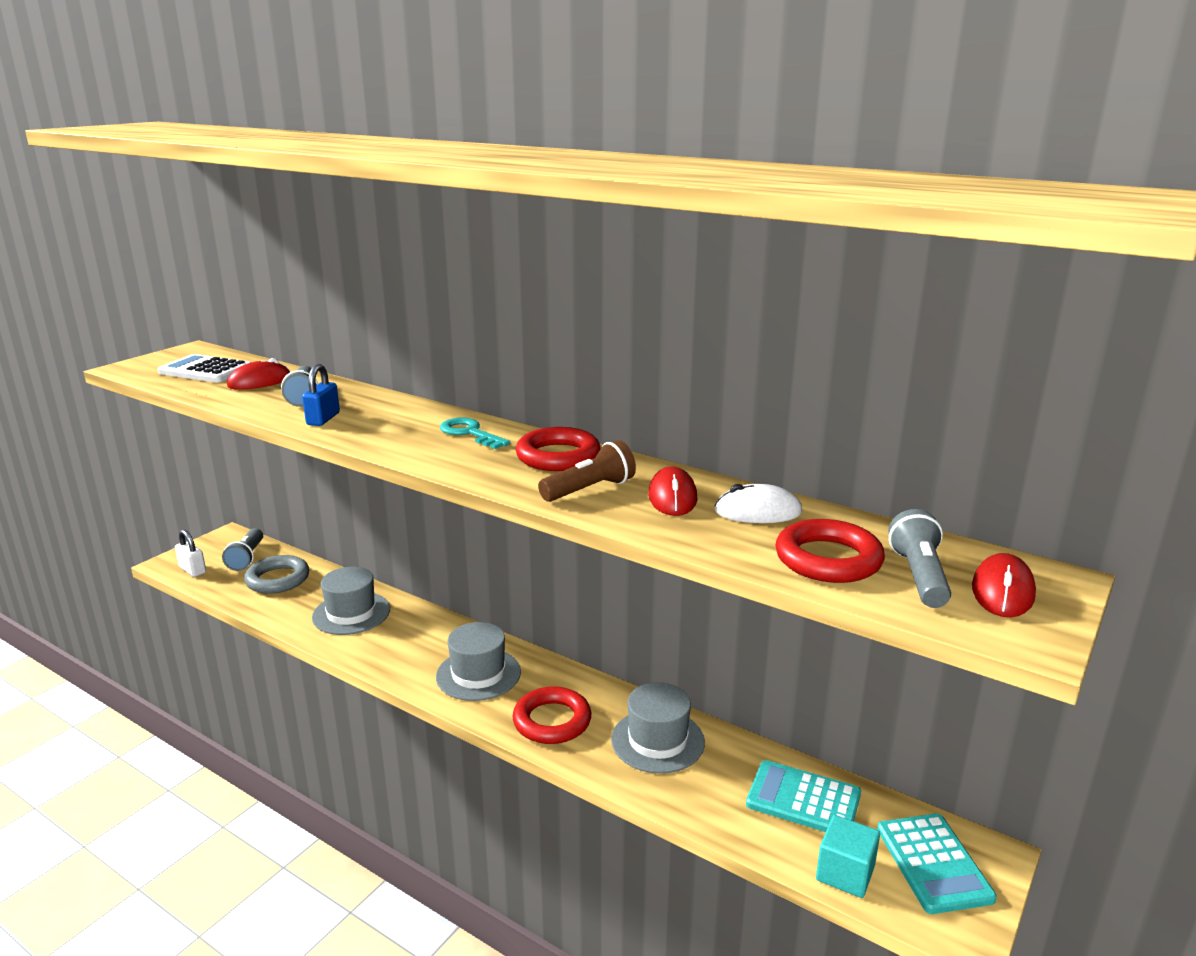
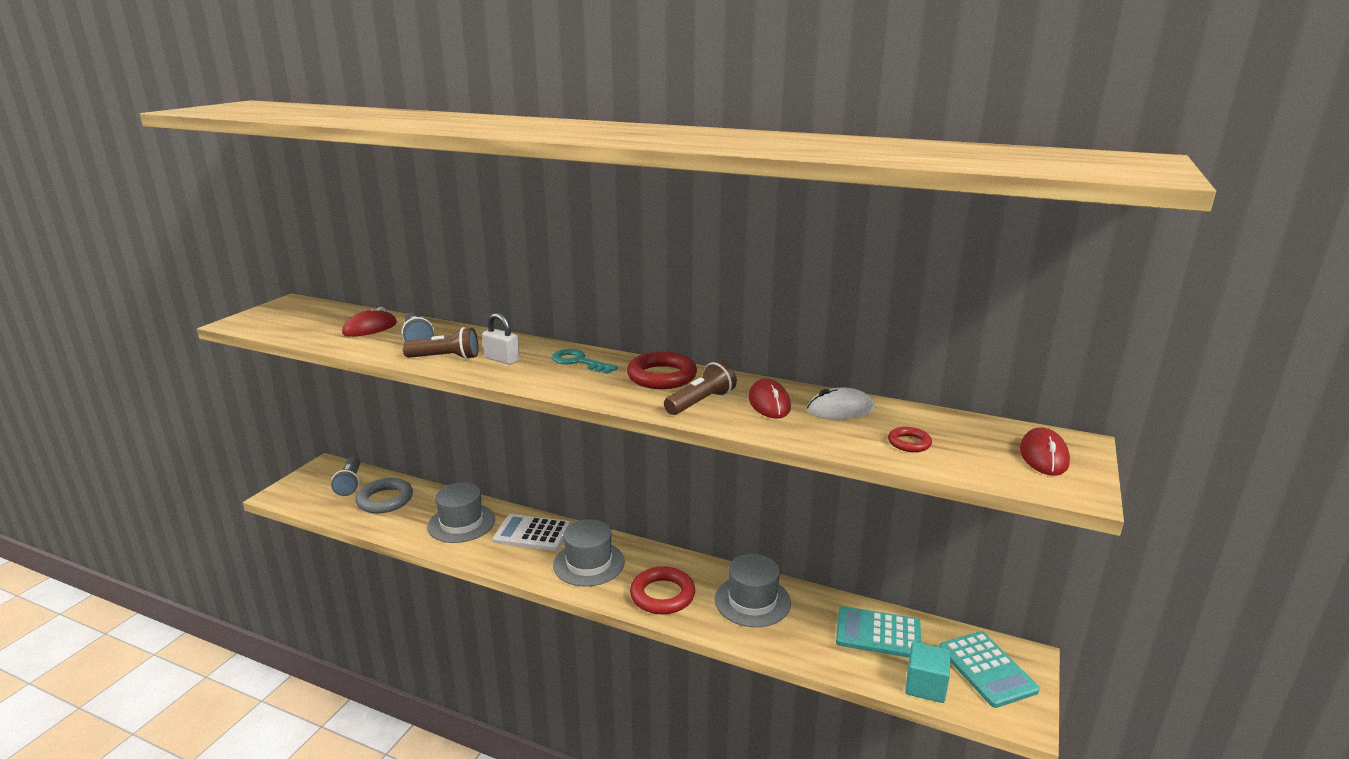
camera: 10 degrees left, 0 degrees up
(192, 570) = (303, 499): white padlock -> white padlock (502, 359)
(206, 370) = (314, 321): white calculator -> white calculator (532, 533)
(323, 419) = (445, 358): blue padlock -> brown flashlight
(828, 559) = (909, 443): red ring -> red ring, size x0.52
(919, 576) = (980, 450): grey flashlight -> none

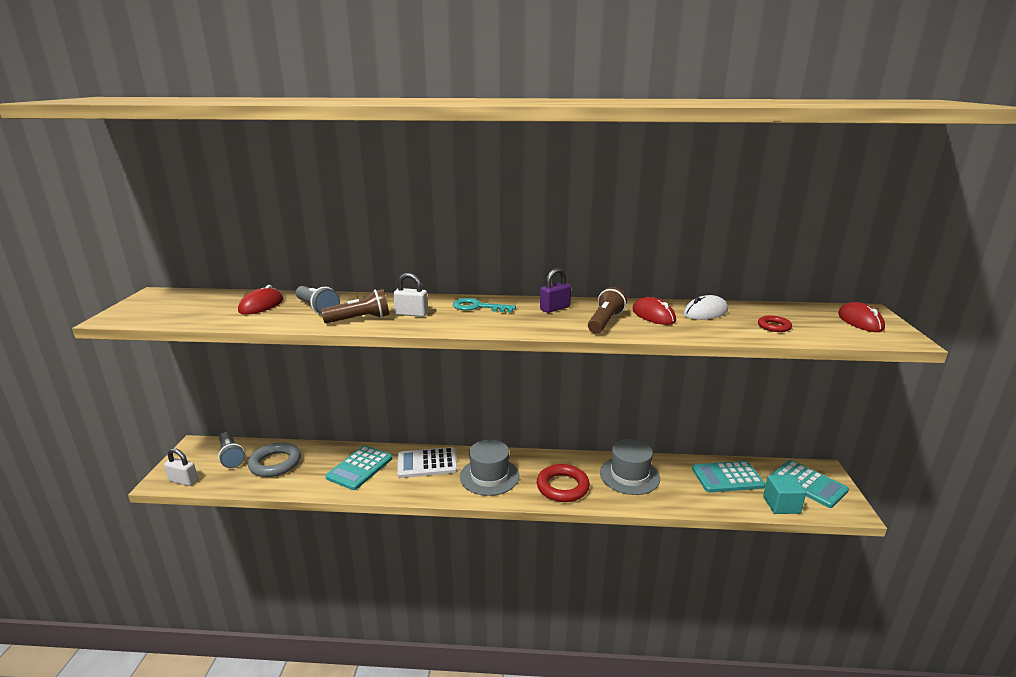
camera: 20 degrees left, 0 degrees up
(295, 499) = (183, 480): none -> white padlock
(461, 523) = (360, 468): grey hat -> turquoise calculator
(662, 376) = (555, 308): red ring -> purple padlock

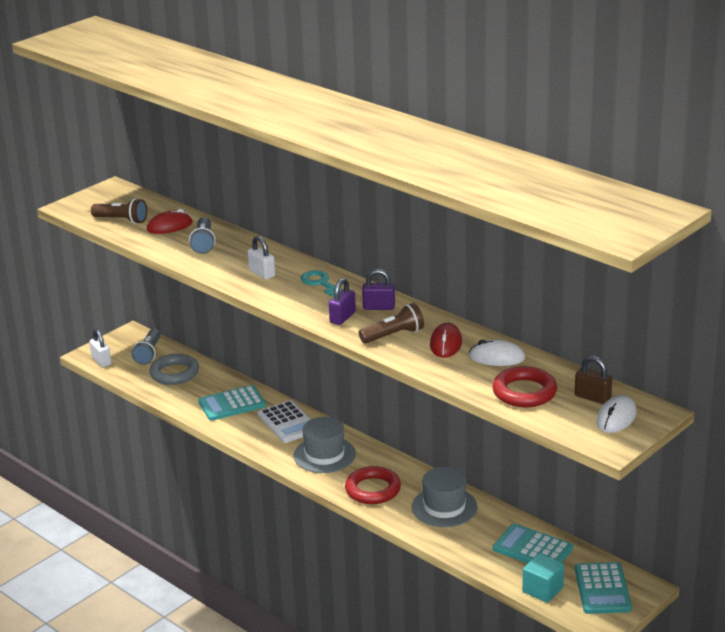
camera: 40 degrees right, 5 degrees up
(359, 319) = (219, 266): brown flashlight -> brown flashlight (121, 220)
(427, 463) = (288, 422): white calculator -> white calculator turned 150 degrees counterclockwise
(541, 323) = (342, 317): none -> purple padlock
(774, 326) = (524, 392): red ring -> red ring, size x1.94
(817, 315) = (592, 397): none -> brown padlock
(860, 321) = (616, 418): red mouse -> white mouse

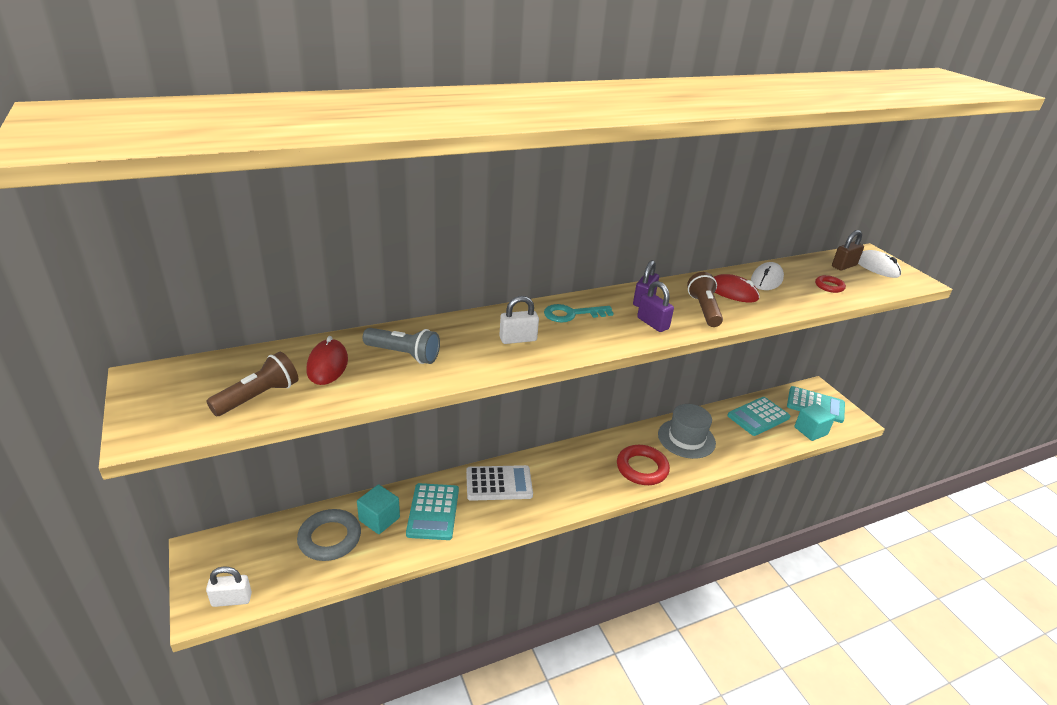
camera: 70 degrees left, 5 degrees up
(148, 354) = (264, 548): grey flashlight -> none
(207, 385) = (379, 519): none -> turquoise cube
(324, 455) = (570, 478): grey hat -> none
(524, 392) = (829, 286): red ring -> red ring, size x0.52

